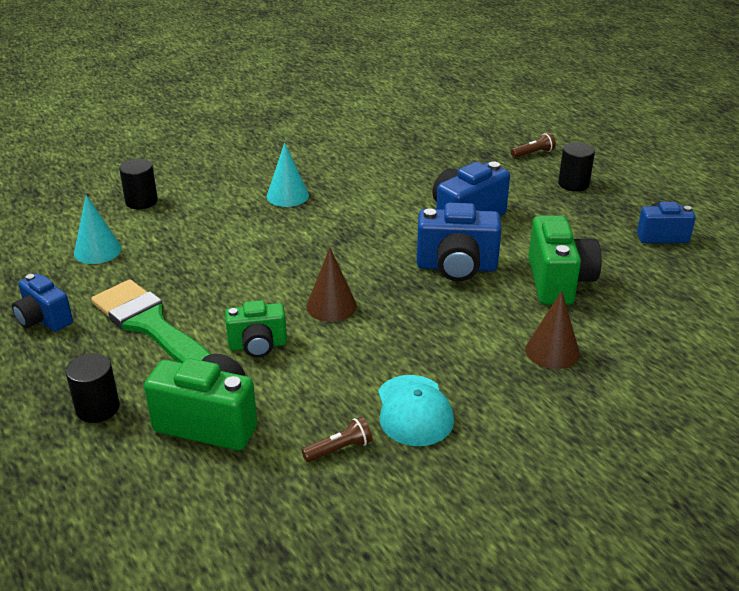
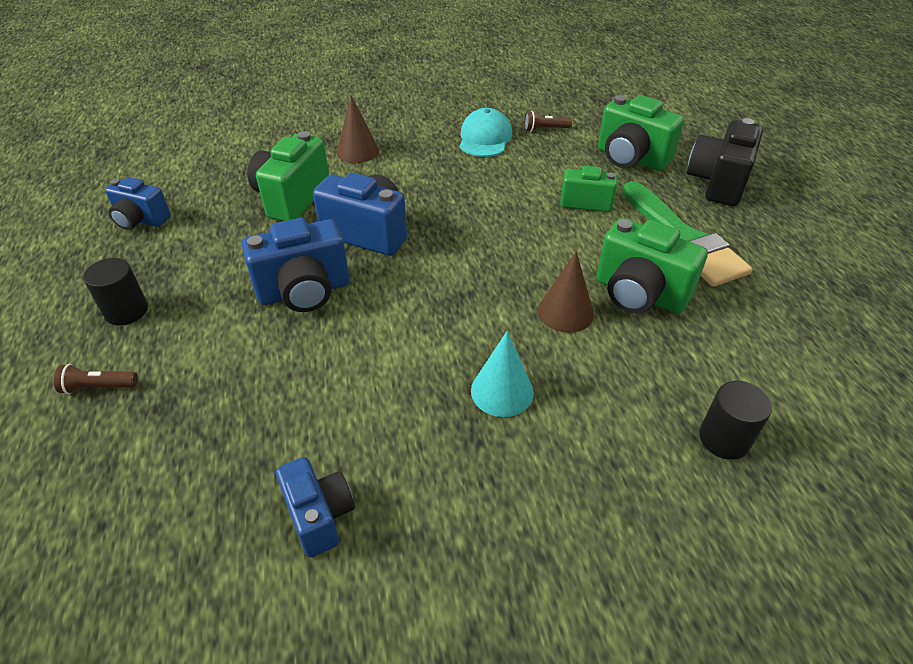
camera: 160 degrees left, 10 degrees up
(44, 319) = (795, 269): blue camera -> blue camera (319, 516)
(97, 251) = (766, 351): turquoise cone -> none
(98, 408) = (717, 183): black cylinder -> black camera
(196, 269) = (639, 294): none -> green camera
(331, 306) = (509, 221): brown cone -> brown cone (565, 312)

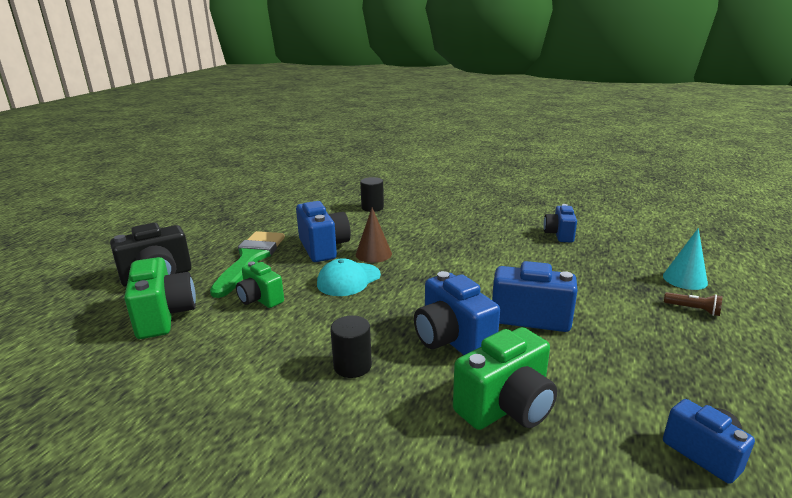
camera: 145 degrees left, 20 degrees down
(126, 311) = (688, 351): black cylinder -> black cylinder (352, 366)
(357, 151) = (386, 448): brown cone -> none
(485, 138) = (231, 397): turquoise cap -> turquoise cap (348, 279)
(502, 391) = (445, 241): turquoise cone -> turquoise cone (685, 279)
(545, 129) = (161, 380): brown flashlight -> none
(639, 294) = (323, 248): green camera -> blue camera

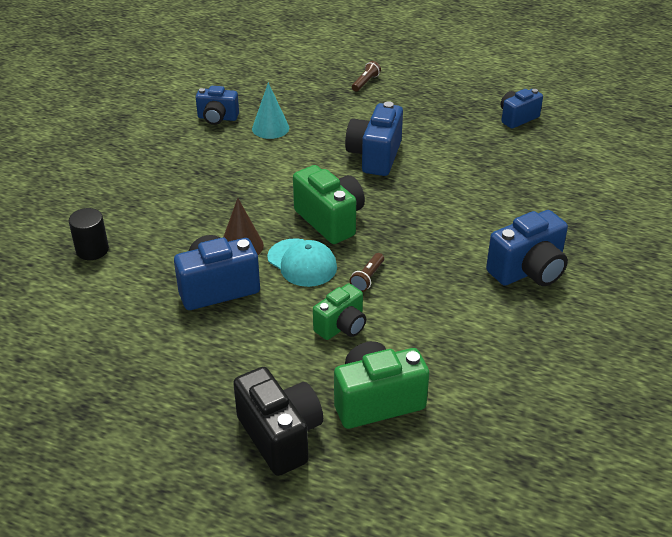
camera: 90 degrees left, 15 degrees up
(250, 259) = (239, 352): green brush -> none
(321, 312) = (367, 278): none -> brown flashlight
(352, 366) = (452, 253): black cylinder -> none
(452, 340) = (412, 199): blue camera -> blue camera (528, 271)
(506, 407) = (490, 181): green camera -> green camera (330, 220)
(685, 279) = (318, 74): turquoise cone -> turquoise cone (270, 128)

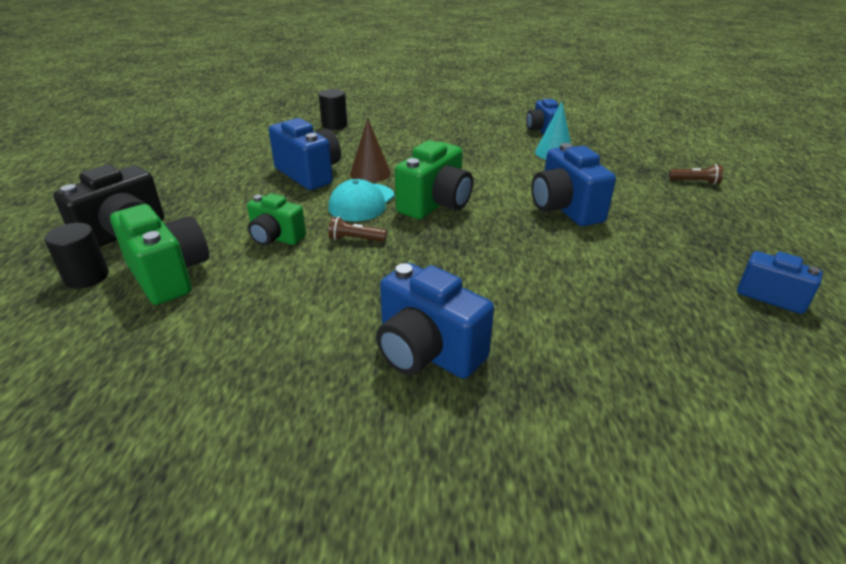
camera: 70 degrees right, 5 degrees down
(355, 460) = (86, 277): none -> black cylinder
(375, 156) = (565, 209): blue camera -> blue camera turned 105 degrees counterclockwise

